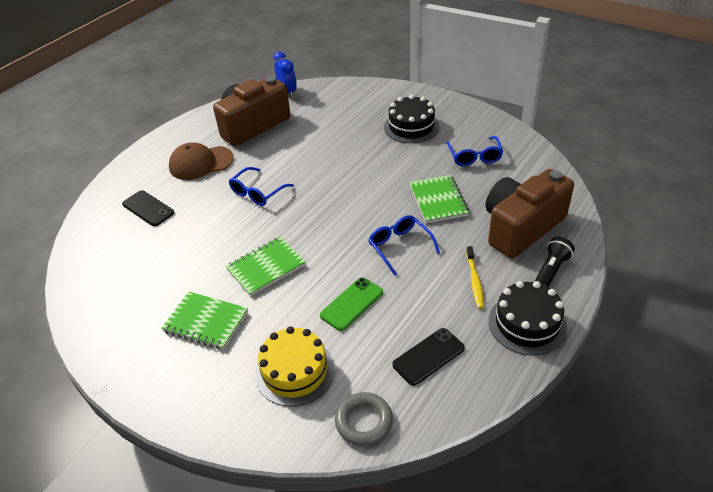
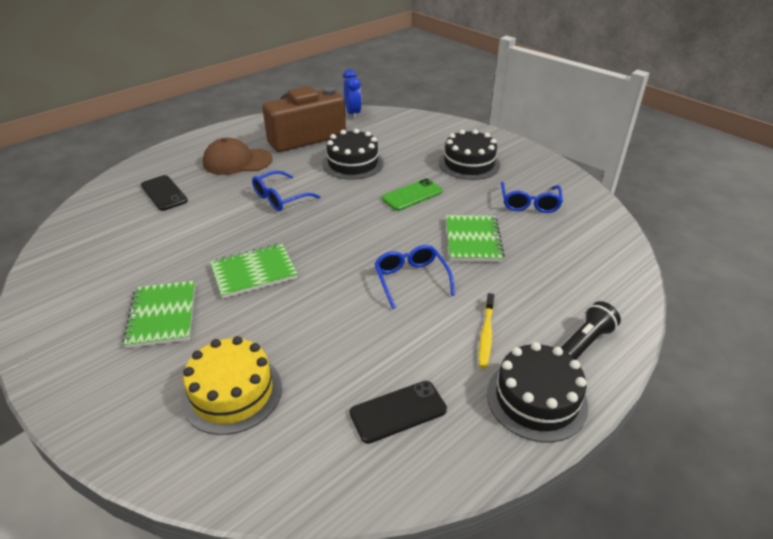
camera: 10 degrees right, 5 degrees down
(206, 322) = (162, 315): green notebook -> green notebook turned 45 degrees clockwise
(308, 145) = (353, 163): none -> black cake
(352, 304) = (331, 330): green phone -> green phone (412, 195)
(364, 421) = (287, 474): grey ring -> none
(521, 227) = (562, 286): brown camera -> none

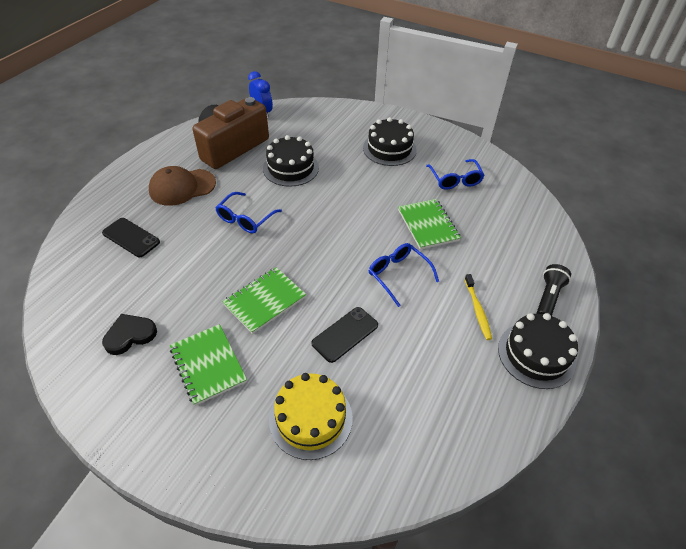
camera: 20 degrees left, 10 degrees up
(109, 272) = (130, 335): none -> black heart
(398, 411) = (446, 395): black phone -> black phone (345, 334)
(412, 195) = (358, 191): green phone -> none

